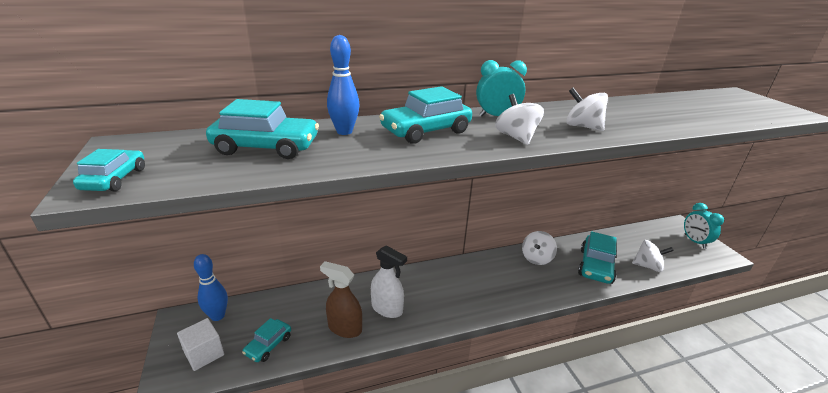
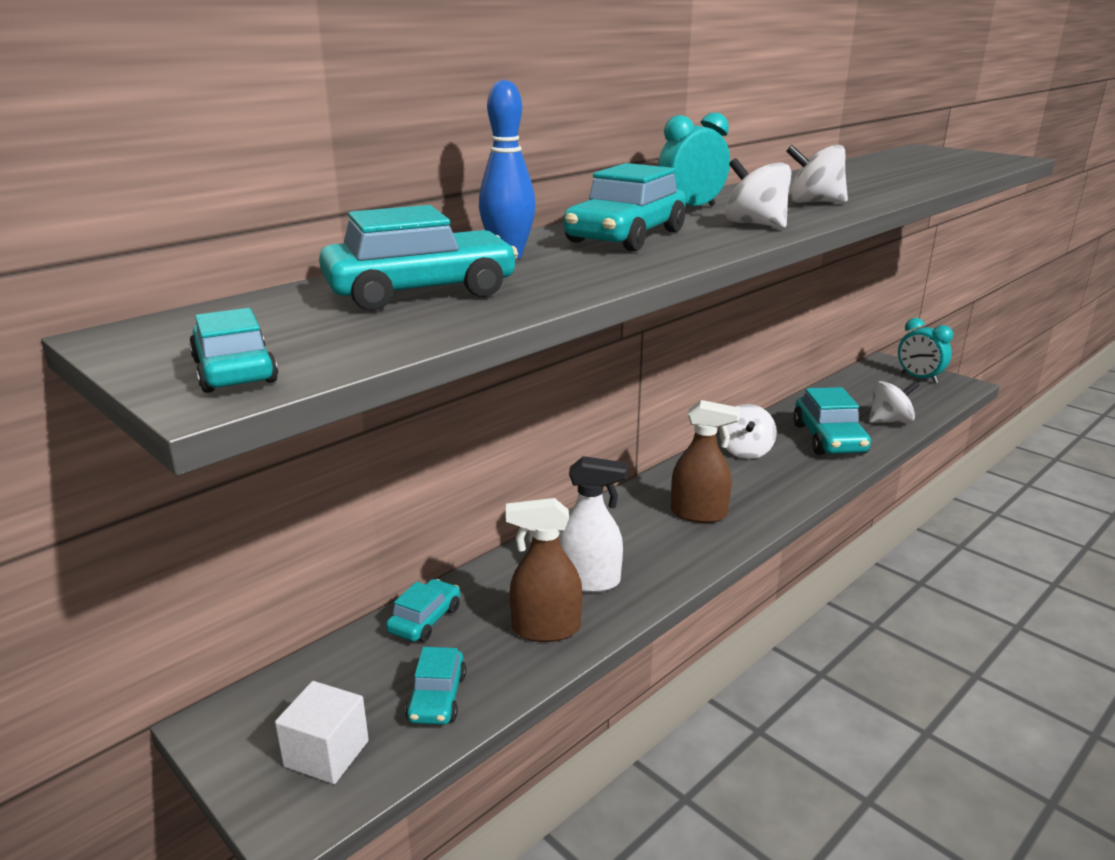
camera: 25 degrees left, 5 degrees down
(217, 316) = (294, 692): blue bowling pin -> none
(297, 300) = (425, 620): none -> turquoise car
(477, 289) = (699, 514): none -> brown spray bottle

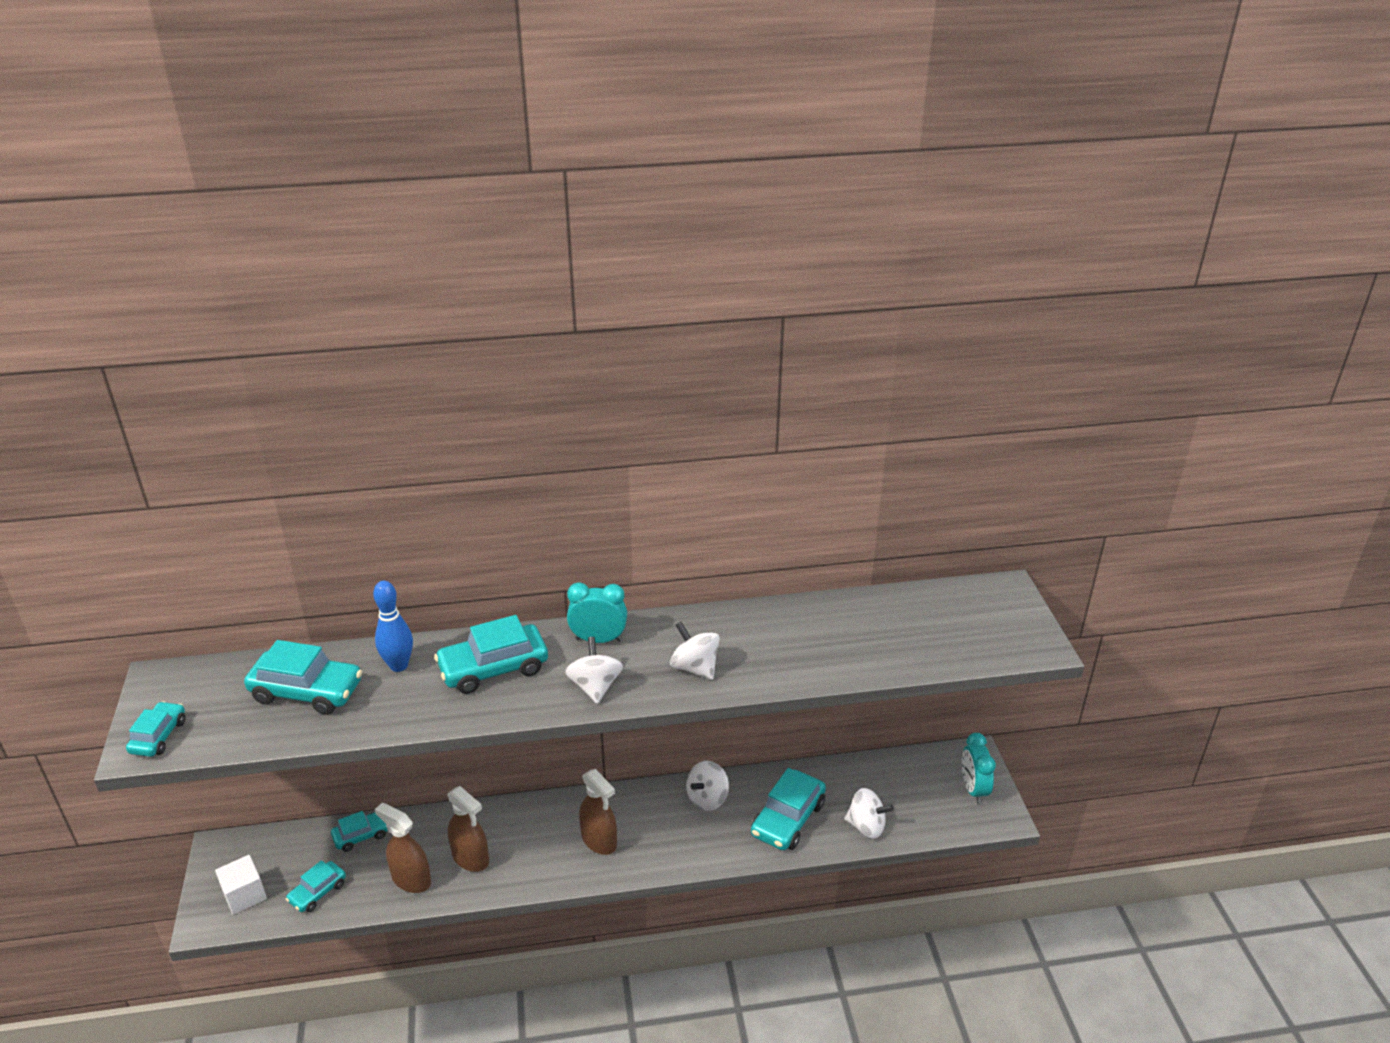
camera: 35 degrees right, 10 degrees up
(589, 581) = (471, 858): white spray bottle -> brown spray bottle

